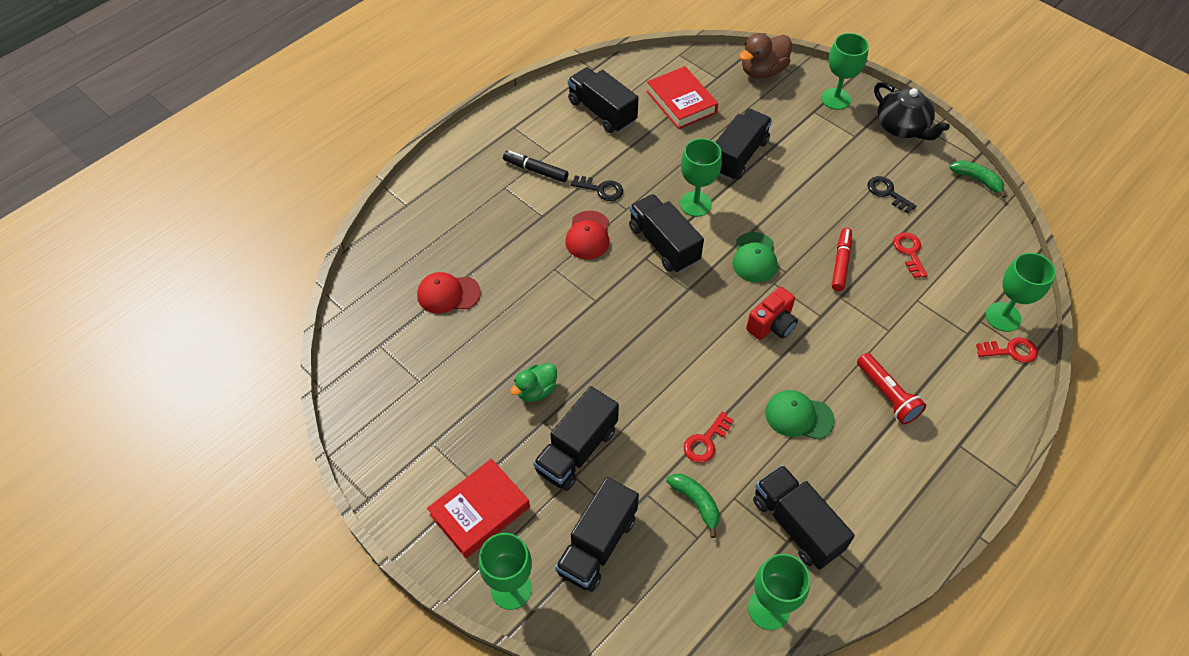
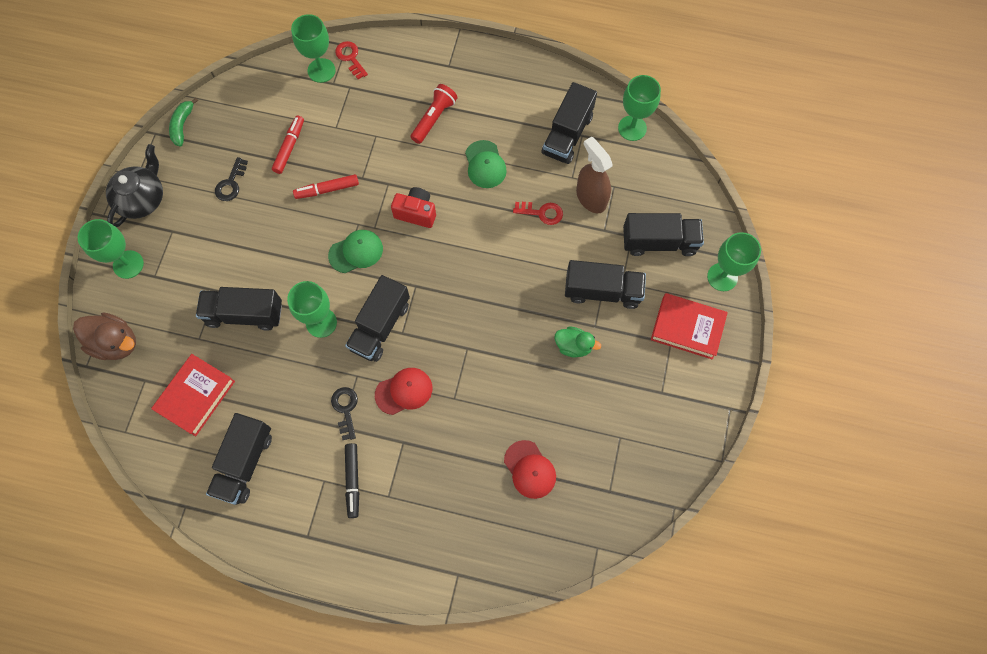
camera: 120 degrees left, 15 degrees up
(696, 503) = (590, 198): green banana -> brown spray bottle
(909, 252) = (289, 147): red key -> red marker

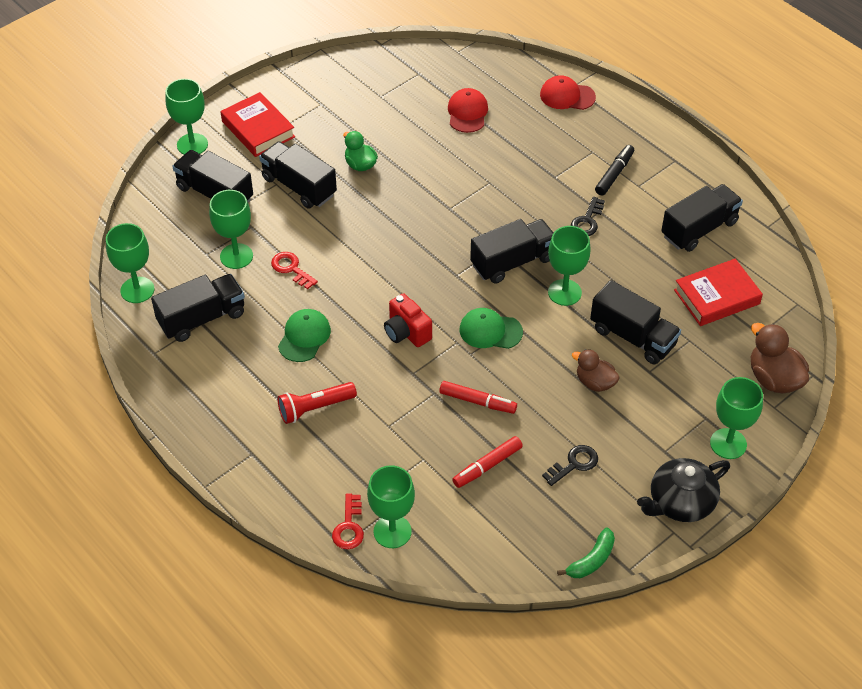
camera: 145 degrees left, 20 degrees down
(252, 256) = (595, 382): none -> brown duck
(404, 391) = (528, 207): red cap -> red cap (567, 96)
(590, 198) = (236, 256): brown spray bottle -> green goblet

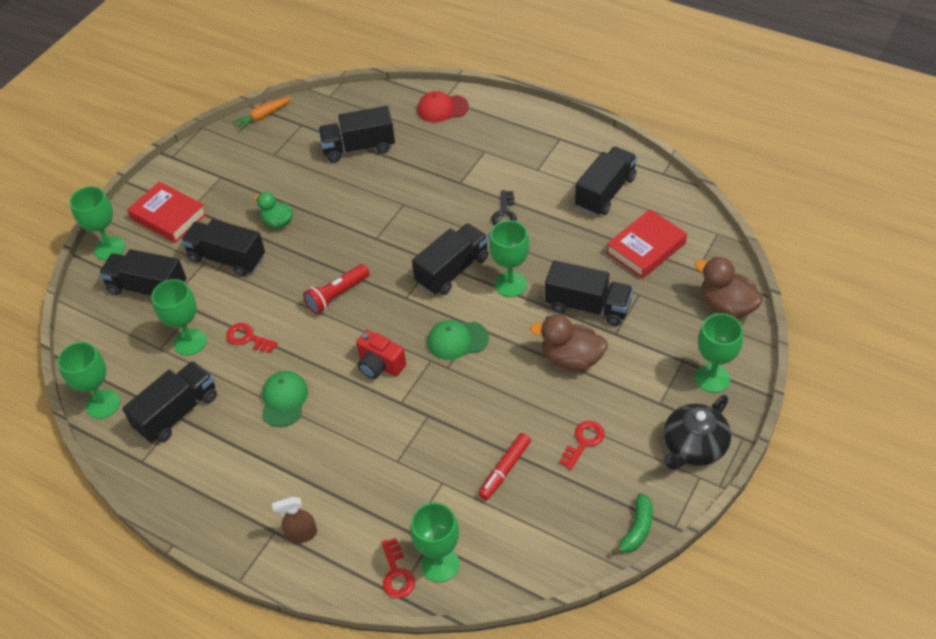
camera: 15 degrees left, 0 degrees up
(275, 464) = (301, 534): none -> brown spray bottle
(315, 408) = (320, 466): red flashlight -> red flashlight (337, 295)
(384, 54) = (263, 116): none -> orange carrot
(467, 113) = (359, 148): red cap -> black truck
(477, 402) = (471, 411): red marker -> none
(574, 464) = (583, 442): black key -> red key
(595, 382) = (571, 359): brown duck -> brown duck, size x1.52
(614, 174) = (511, 165): black marker -> none

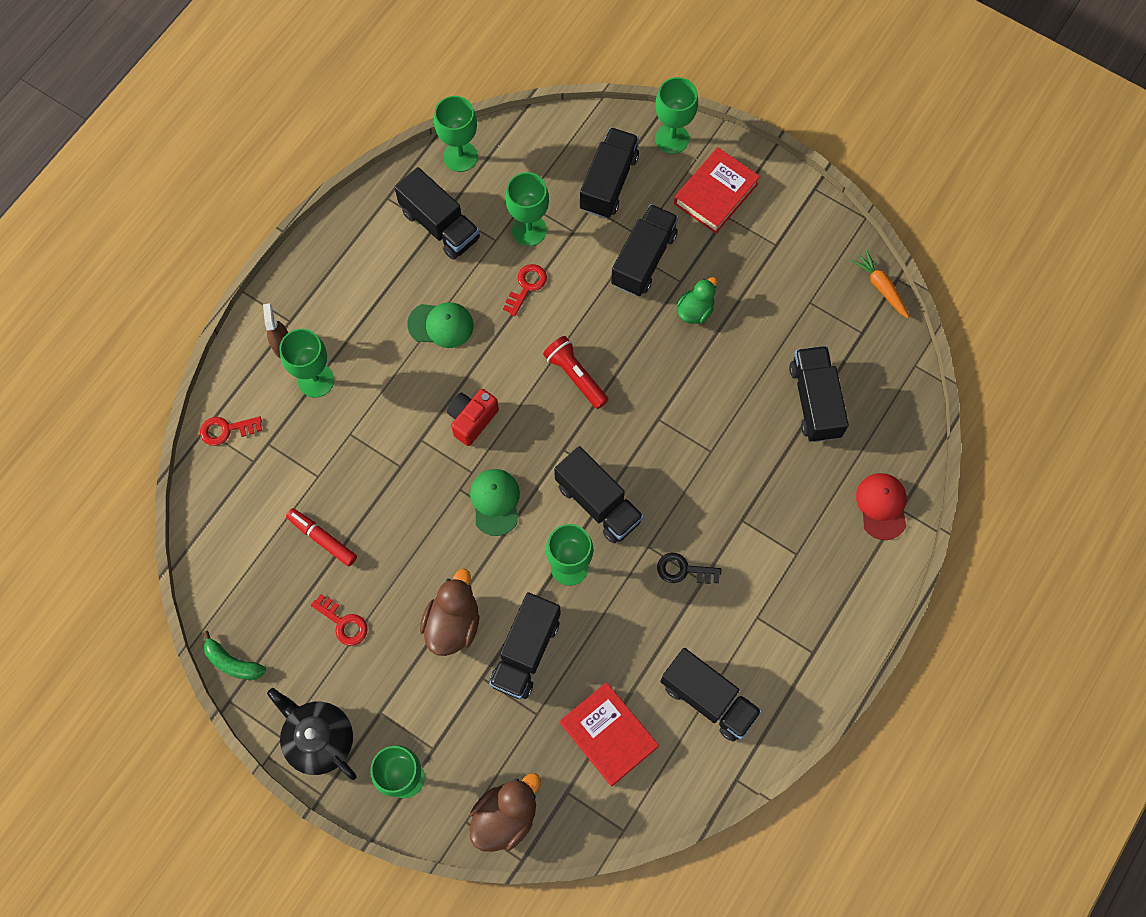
camera: 90 degrees right, 20 degrees up
(440, 564) = (229, 470): green goblet -> green goblet (316, 380)

